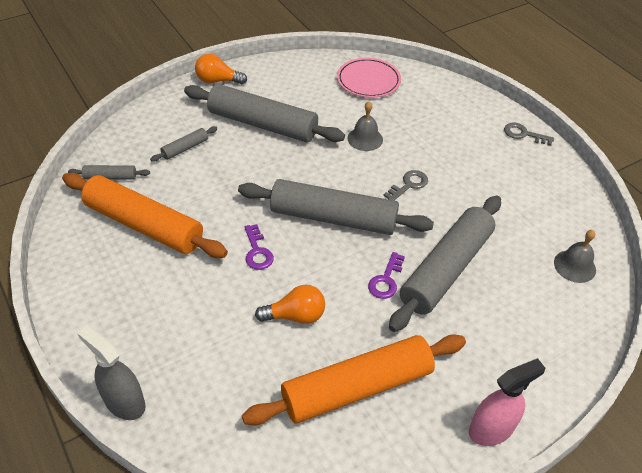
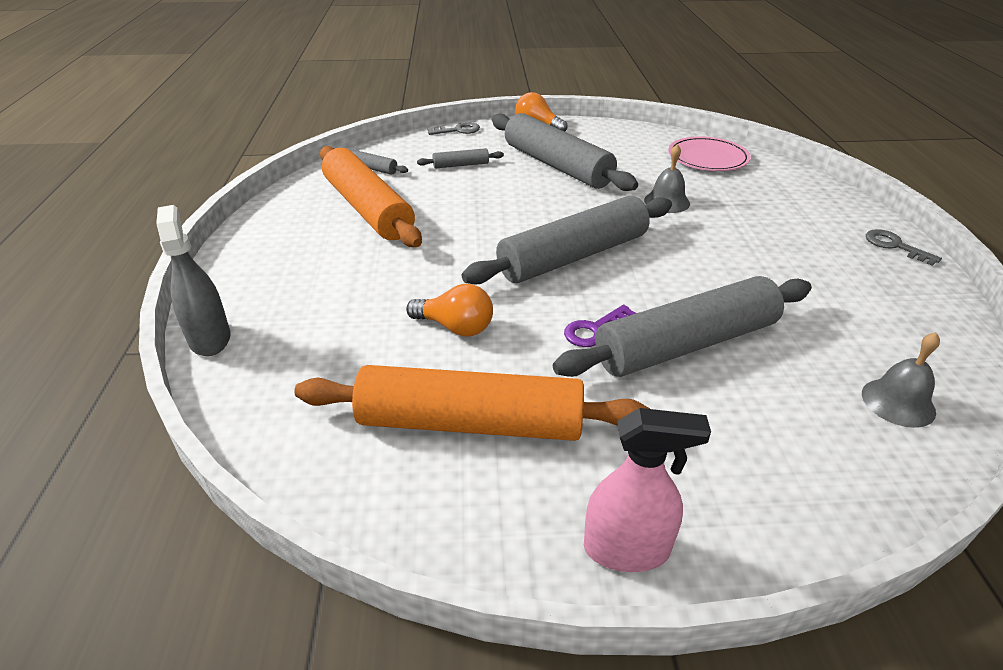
camera: 30 degrees right, 10 degrees down
(257, 251) = (462, 260): purple key -> none
(333, 218) = (573, 256): grey rolling pin -> grey rolling pin turned 75 degrees counterclockwise
(408, 185) = (693, 252): grey key -> grey key (458, 130)

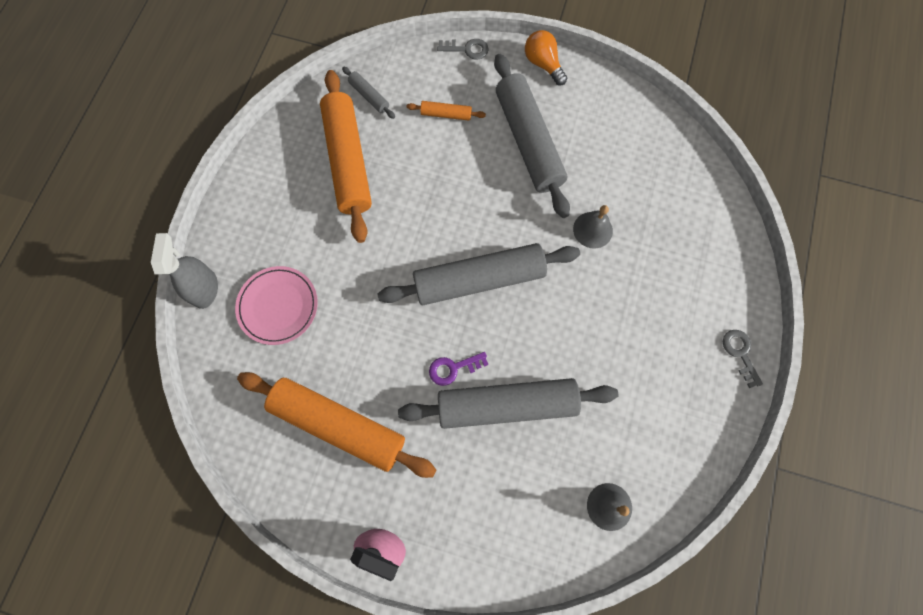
camera: 20 degrees right, 35 degrees up
(455, 327) = (362, 332): orange light bulb -> none
(461, 165) = (446, 114): grey rolling pin -> orange rolling pin
(707, 158) = (671, 172): pink plate -> pink plate (278, 306)

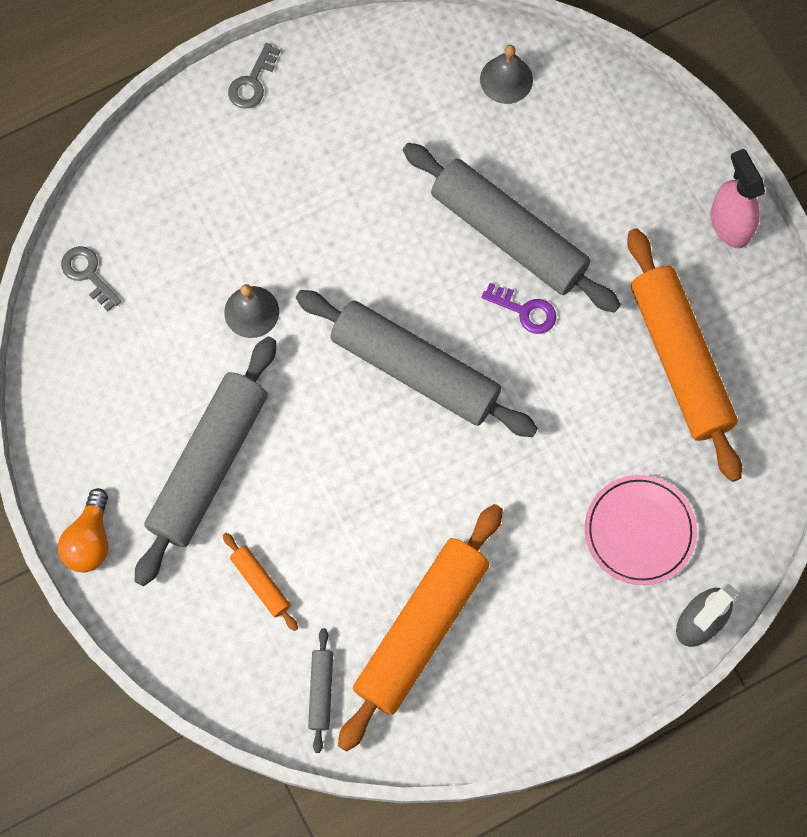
camera: 135 degrees left, 0 degrees up
(467, 49) = (151, 644): grey key -> grey key (88, 274)

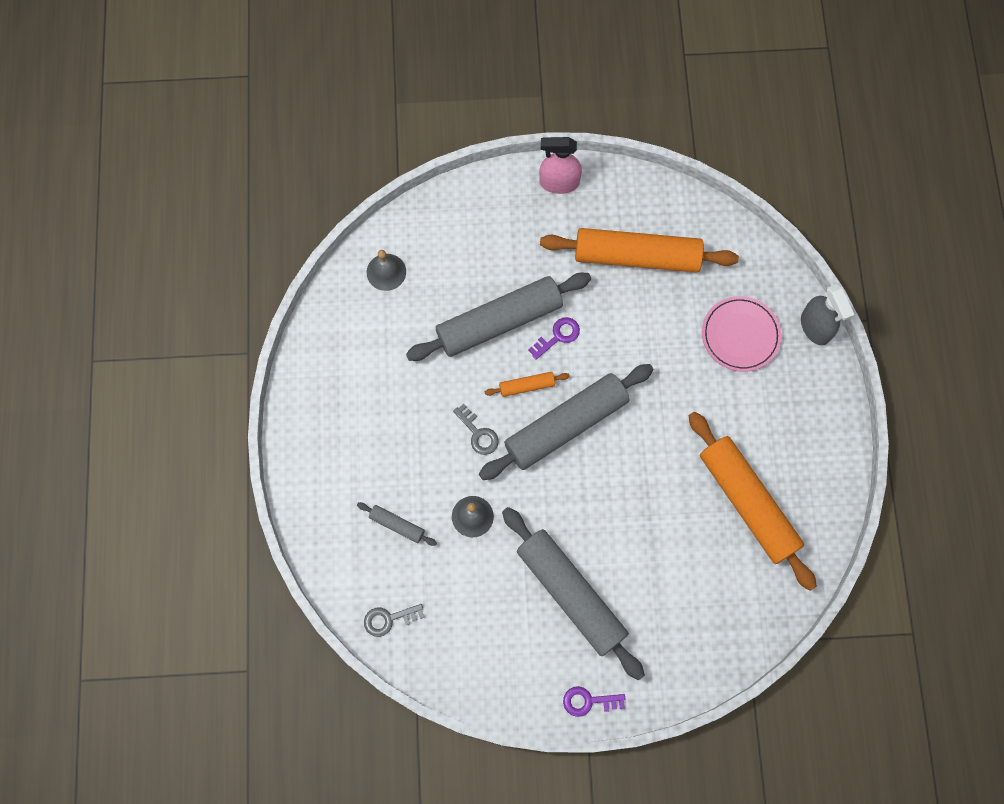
camera: 65 degrees left, 0 degrees up
(90, 540) = (588, 701): orange light bulb -> purple key
(252, 82) = (300, 440): grey key -> grey key (478, 433)
(260, 583) = (671, 595): orange rolling pin -> orange rolling pin (527, 386)
(321, 691) = (762, 587): grey rolling pin -> grey rolling pin (397, 525)

